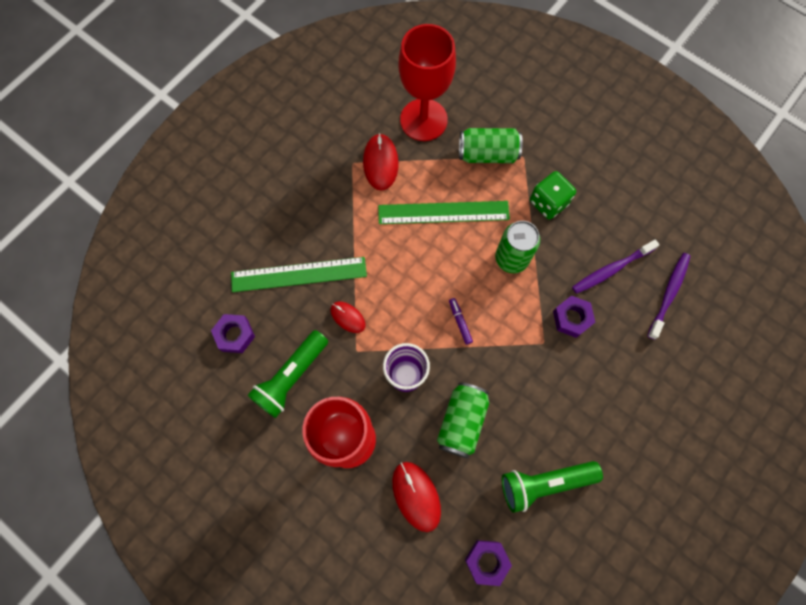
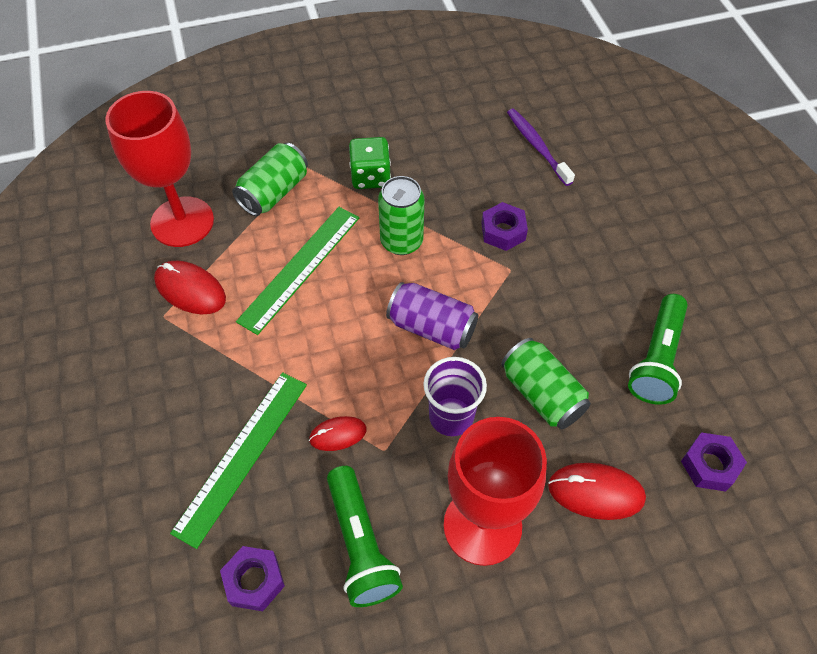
camera: 55 degrees left, 15 degrees down
(460, 322) = (431, 327): purple marker -> purple can
(611, 269) = (479, 172): purple toothbrush -> none

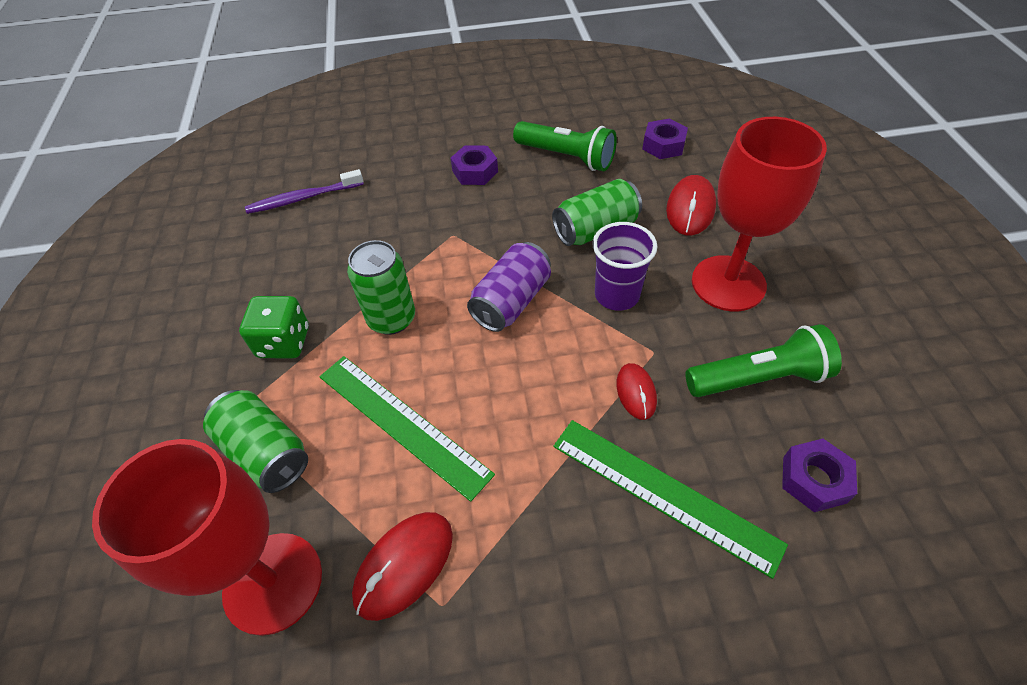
camera: 80 degrees left, 5 degrees down
(503, 231) = (404, 235): purple nut -> purple nut (475, 171)

